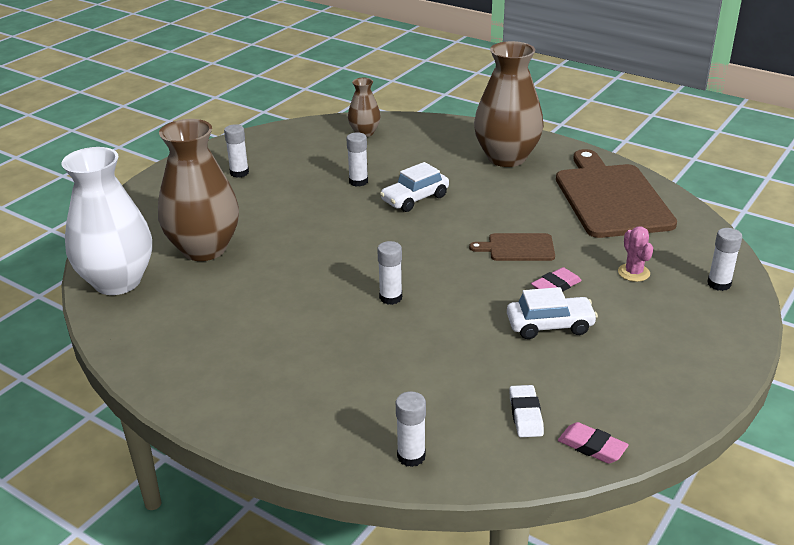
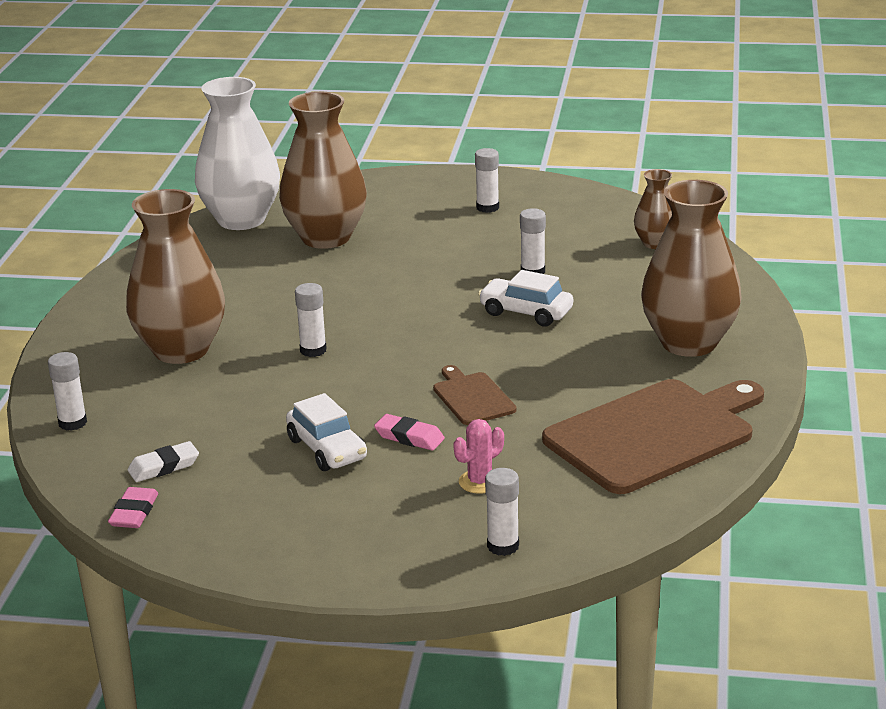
camera: 65 degrees right, 5 degrees down
(329, 364) = (181, 350): none -> brown vase

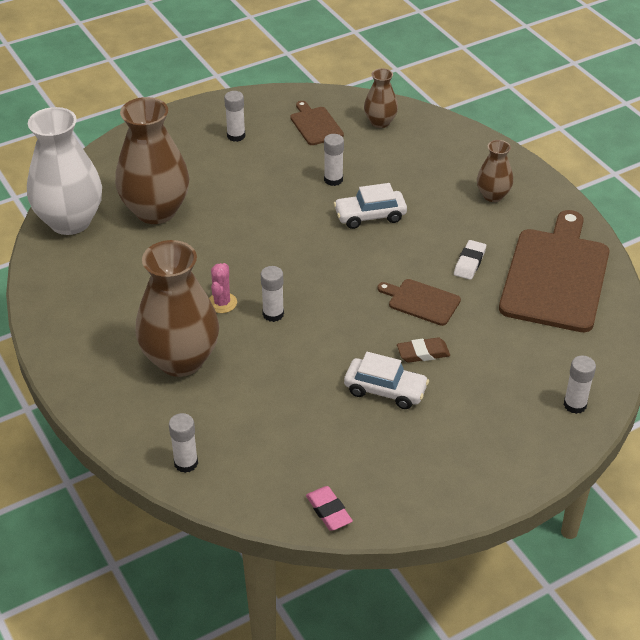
camera: 40 degrees left, 15 degrees up
(164, 467) = (299, 463): white eraser -> white eraser (469, 263)
(409, 437) = (423, 353): pink eraser -> brown eraser
(480, 482) = (505, 365): pink cactus -> pink cactus (222, 303)
(582, 224) = (315, 125): none -> brown cutting board
(689, 343) = (493, 195): brown vase -> brown vase, size x0.51

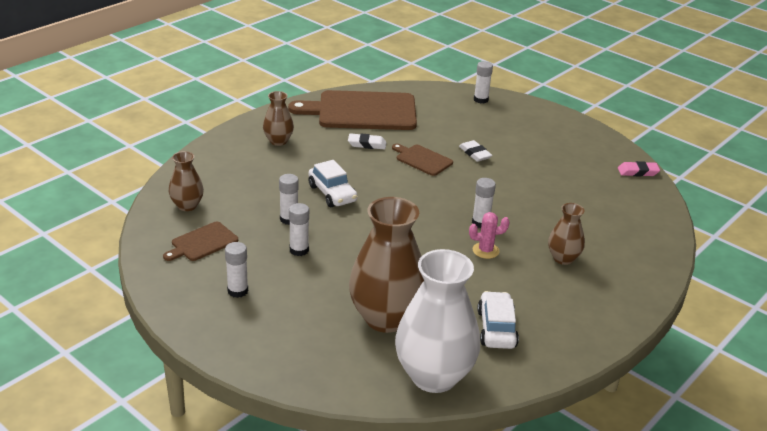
camera: 110 degrees left, 10 degrees down
(180, 360) = (563, 258): brown vase -> brown vase, size x0.51
(186, 463) = (654, 234): white glue stick -> white glue stick (299, 250)
(328, 511) = (638, 172): pink eraser -> pink eraser turned 45 degrees clockwise
(385, 390) = (521, 164): white car -> white car (496, 328)
(421, 301) = (422, 159): brown cutting board -> brown cutting board turned 120 degrees clockwise
(423, 353) = (475, 154): brown eraser -> white eraser

